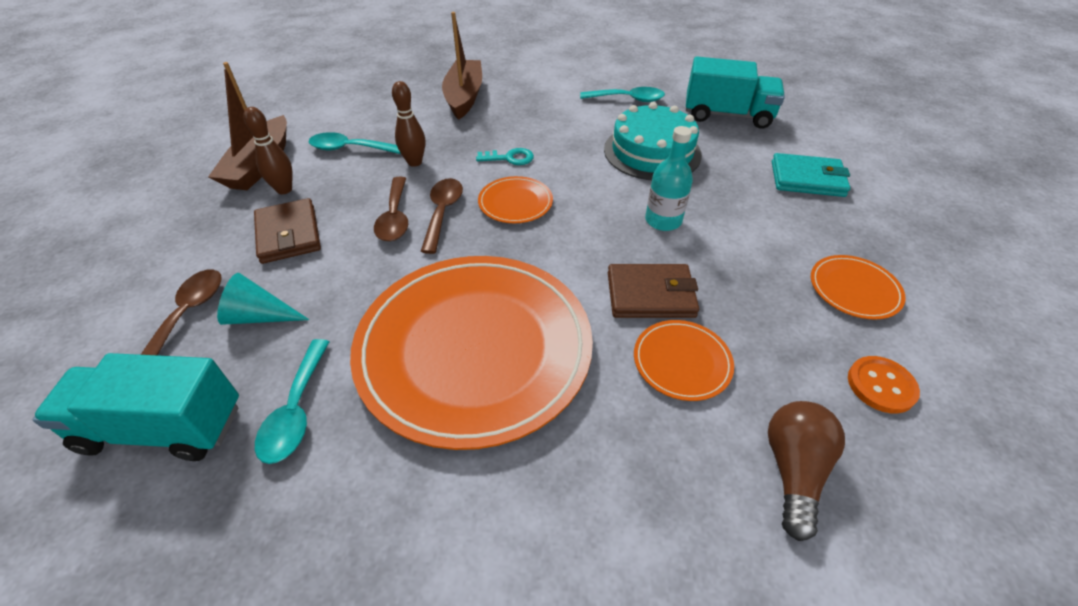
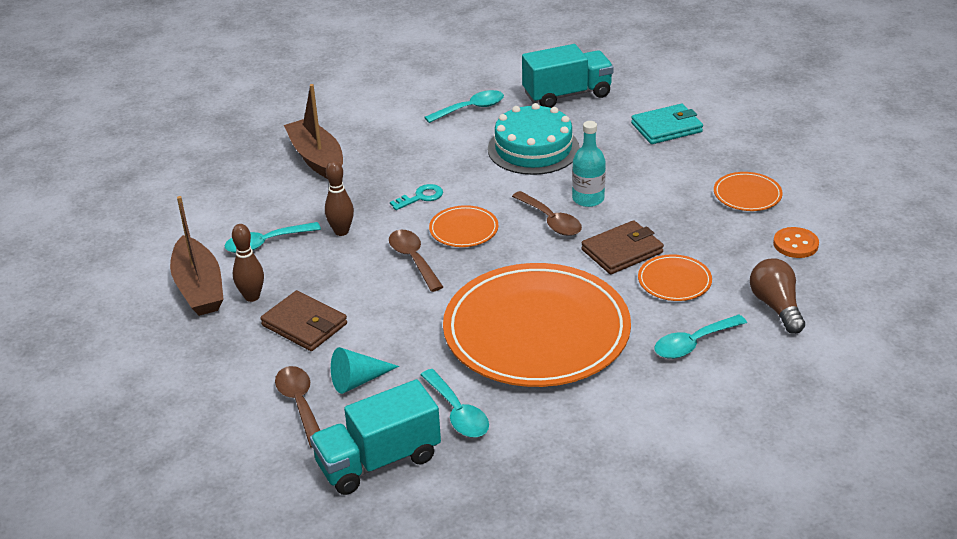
camera: 30 degrees left, 10 degrees down
(395, 217) = (378, 278): brown spoon -> brown spoon (550, 221)
(637, 468) = (693, 343): none -> turquoise spoon

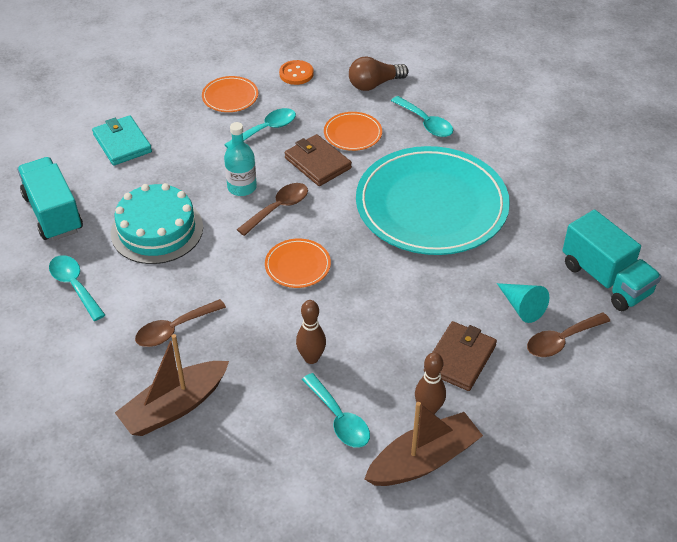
camera: 100 degrees left, 10 degrees up
(413, 259) = (349, 295): brown spoon -> brown spoon (174, 329)
(421, 197) = (246, 304): turquoise key -> none
(457, 412) = (538, 241): turquoise spoon -> turquoise spoon (266, 130)
(536, 331) = (431, 205): orange plate -> turquoise plate

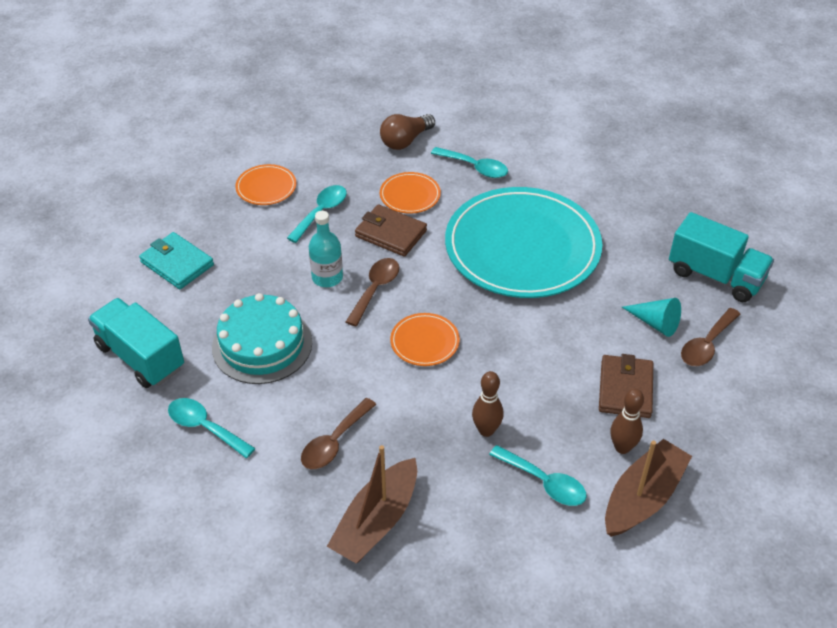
camera: 20 degrees left, 0 degrees up
(296, 74) = (322, 148): orange button -> none

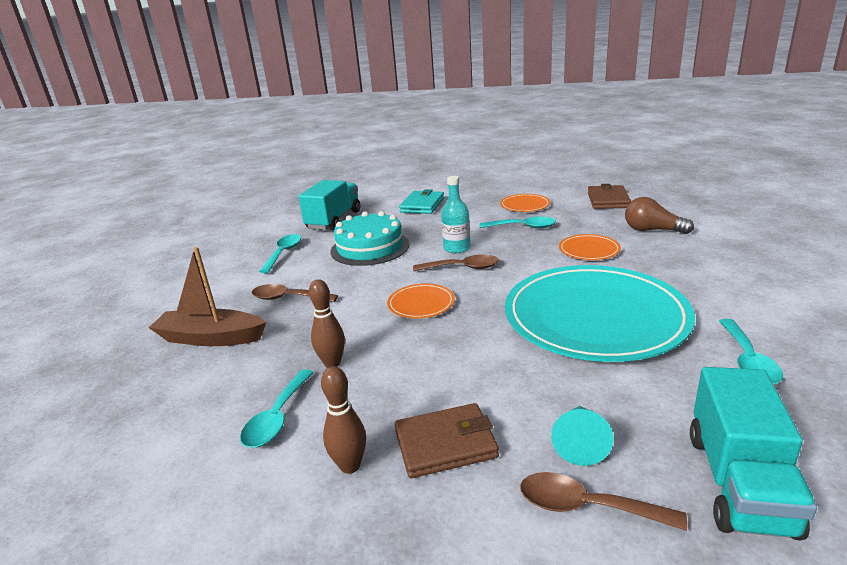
camera: 70 degrees right, 20 degrees down
(391, 233) = (533, 256): brown wallet -> brown wallet (608, 200)
(474, 167) = (669, 265): turquoise spoon -> turquoise spoon (748, 360)
(643, 497) = (275, 506): brown boat -> none

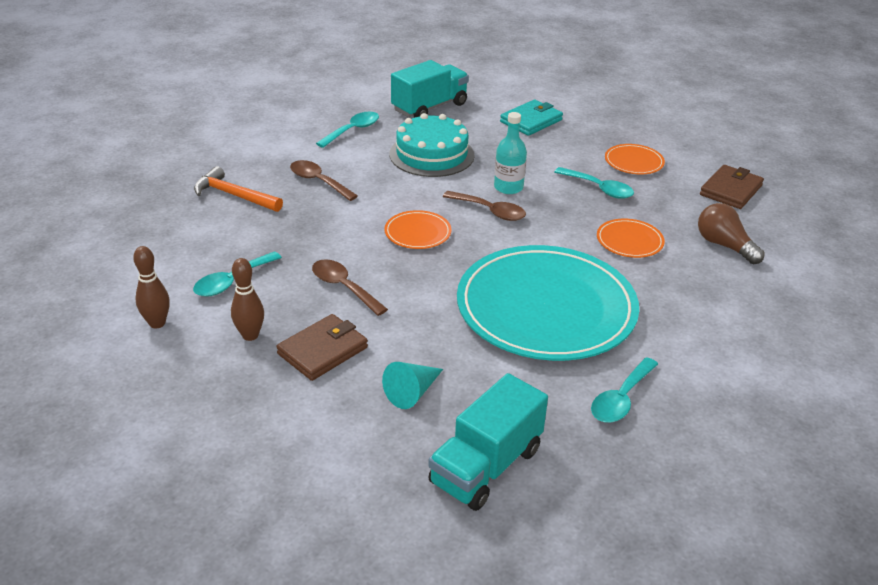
camera: 25 degrees right, 10 degrees up
(211, 338) = (234, 195): brown boat -> orange hammer
(332, 363) = (302, 256): brown bowling pin -> brown bowling pin (157, 323)
(445, 444) = (322, 351): brown wallet -> brown wallet turned 60 degrees counterclockwise
(587, 507) = (369, 430): brown spoon -> brown spoon (344, 287)

